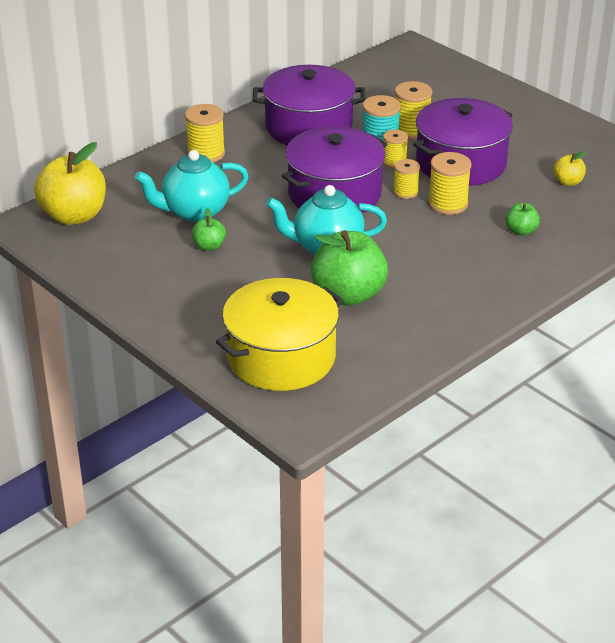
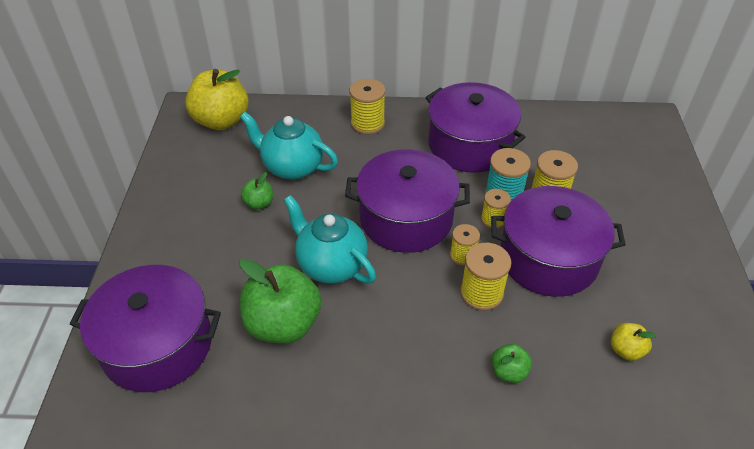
camera: 45 degrees right, 10 degrees up
(281, 357) = (157, 345): yellow pot -> purple pot

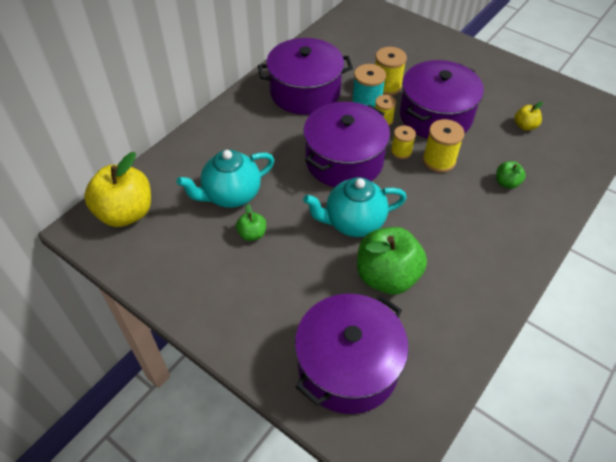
camera: 55 degrees left, 5 degrees up
(367, 123) = (227, 129): yellow spool -> none

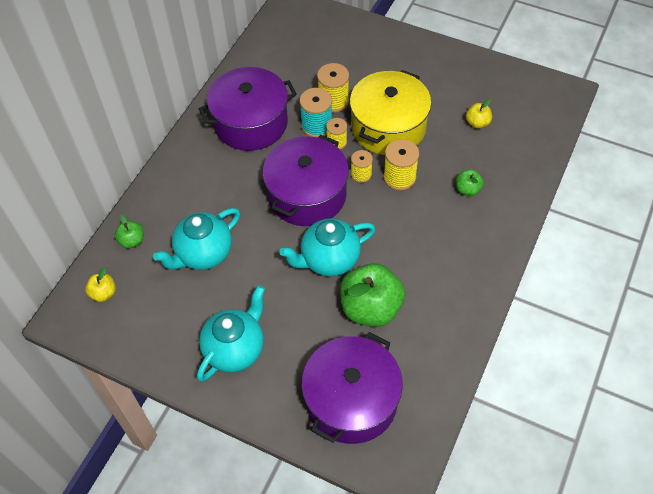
camera: 10 degrees left, 5 degrees up
(126, 213) = (103, 293): yellow apple -> yellow apple, size x0.47
(238, 289) = (235, 349): none -> turquoise teapot
(252, 234) = (234, 291): green apple -> green apple (132, 241)
(435, 116) = (388, 127): purple pot -> yellow pot

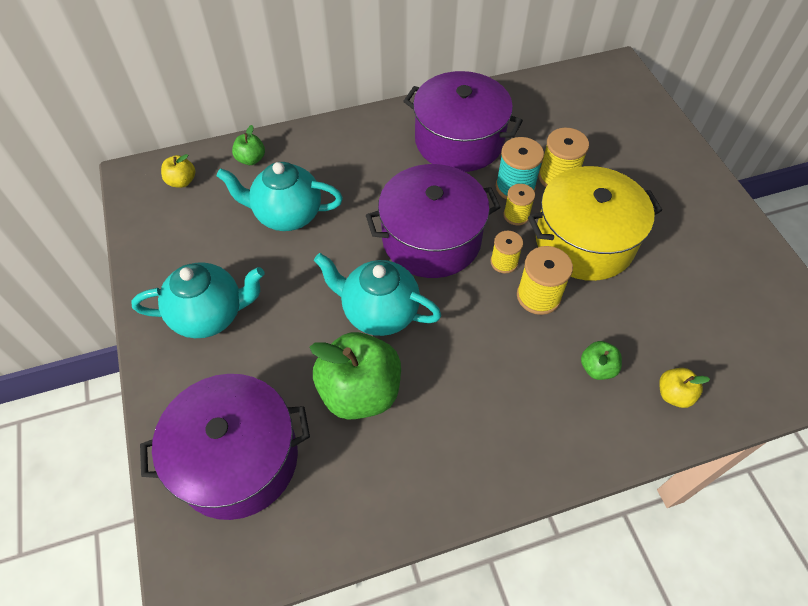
camera: 45 degrees right, 0 degrees up
(477, 123) = (689, 312): yellow apple -> yellow apple (673, 394)

